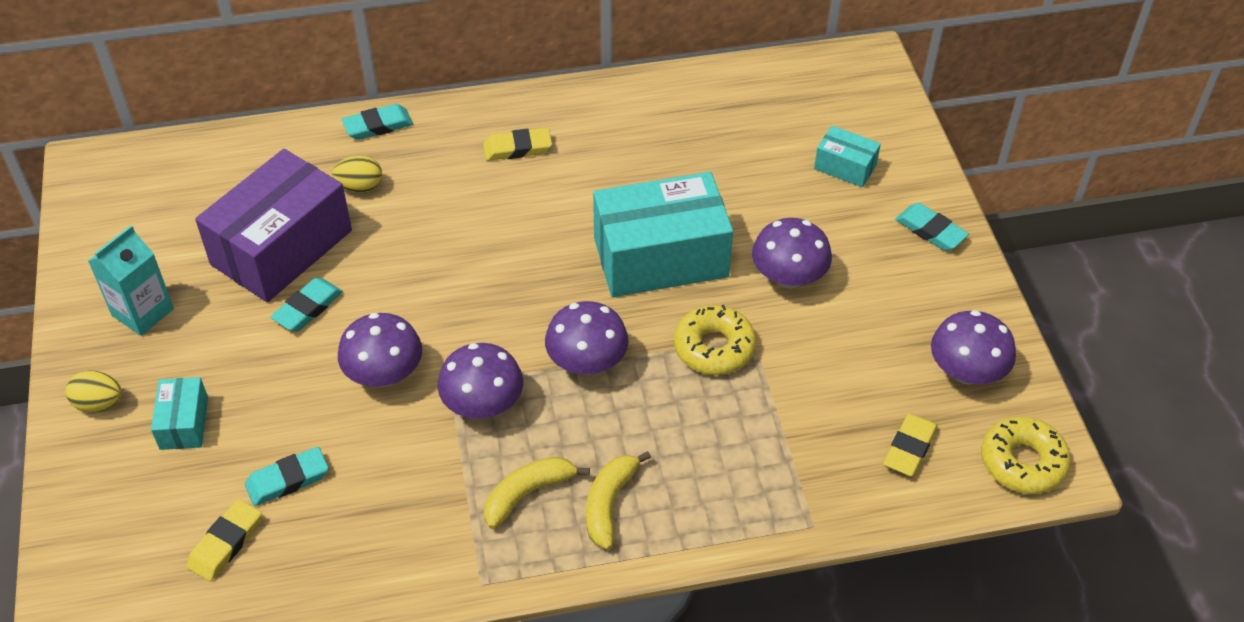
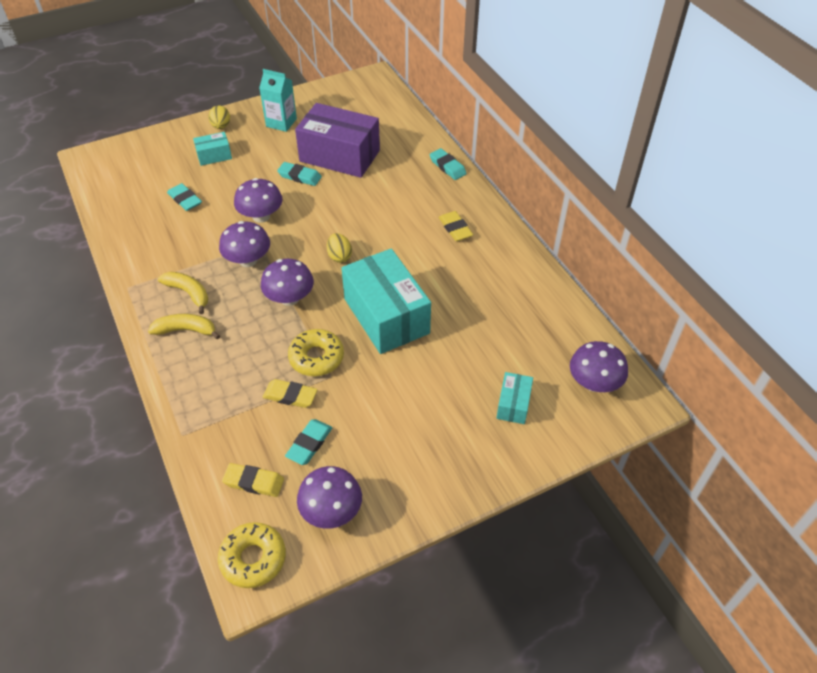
camera: 75 degrees right, 0 degrees up
(226, 543) = (144, 189): yellow eraser -> yellow eraser (290, 396)
(360, 187) = (396, 172): yellow egg -> yellow egg (339, 256)
(788, 277) = (391, 387): purple mushroom -> purple mushroom (594, 383)
(930, 230) = (467, 470): turquoise eraser -> turquoise eraser (309, 444)

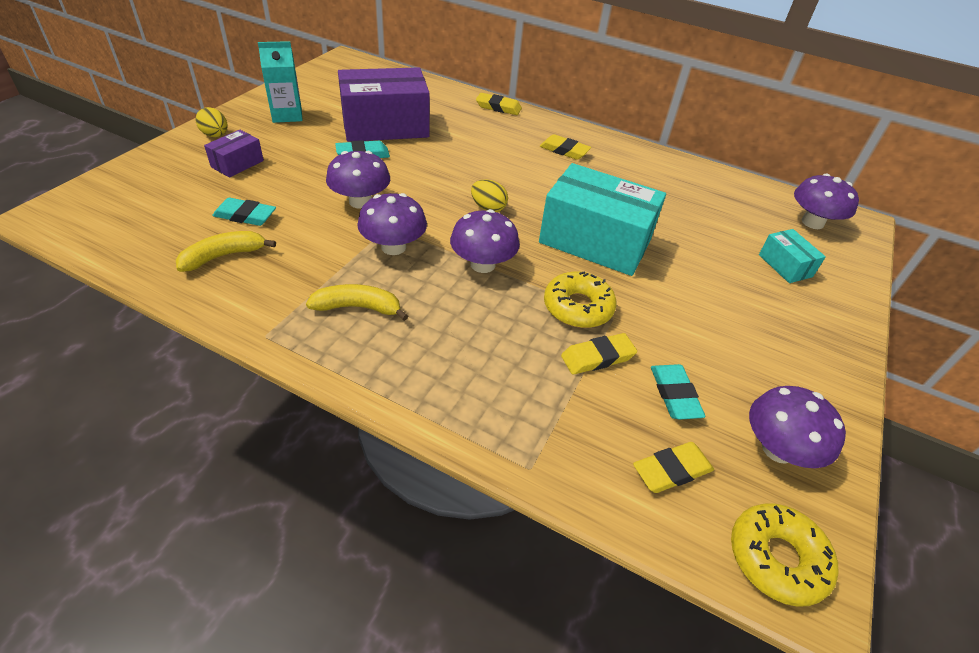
camera: 40 degrees left, 5 degrees down
(186, 330) = (400, 348): yellow banana -> yellow banana (223, 256)
(214, 156) = (237, 164): turquoise box -> purple box
(447, 167) = (498, 107): turquoise eraser -> yellow eraser

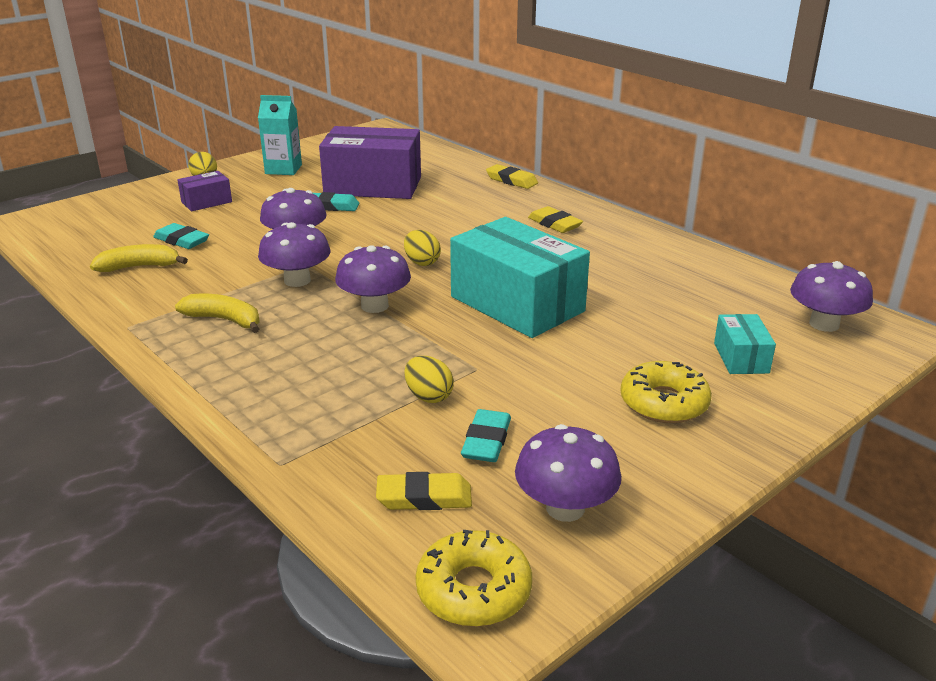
camera: 25 degrees right, 15 degrees down
(578, 307) = (445, 354): yellow donut -> yellow donut (664, 403)
(597, 357) = (428, 396): yellow eraser -> yellow egg

